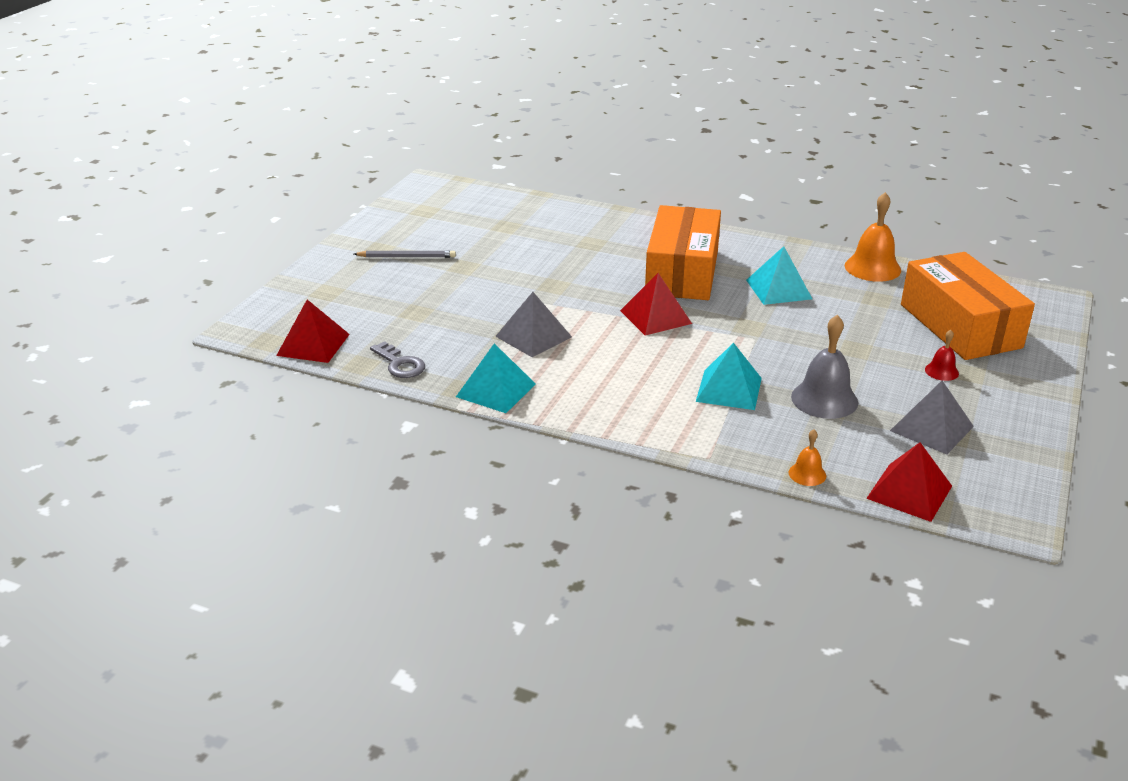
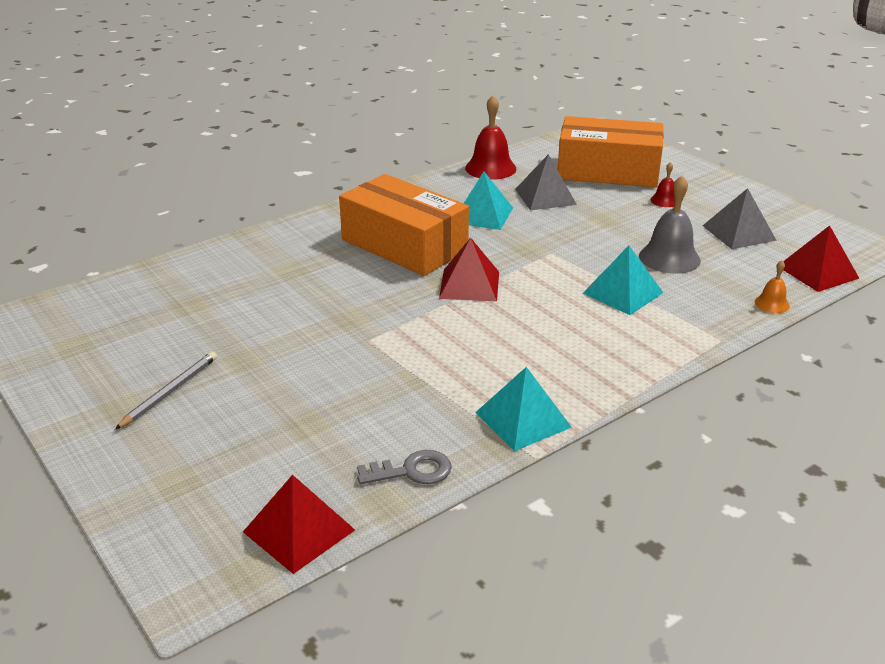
camera: 60 degrees left, 0 degrees up
(533, 336) = (439, 362): grey pyramid -> grey pyramid (545, 196)
(872, 268) = (490, 168): orange bell -> red bell

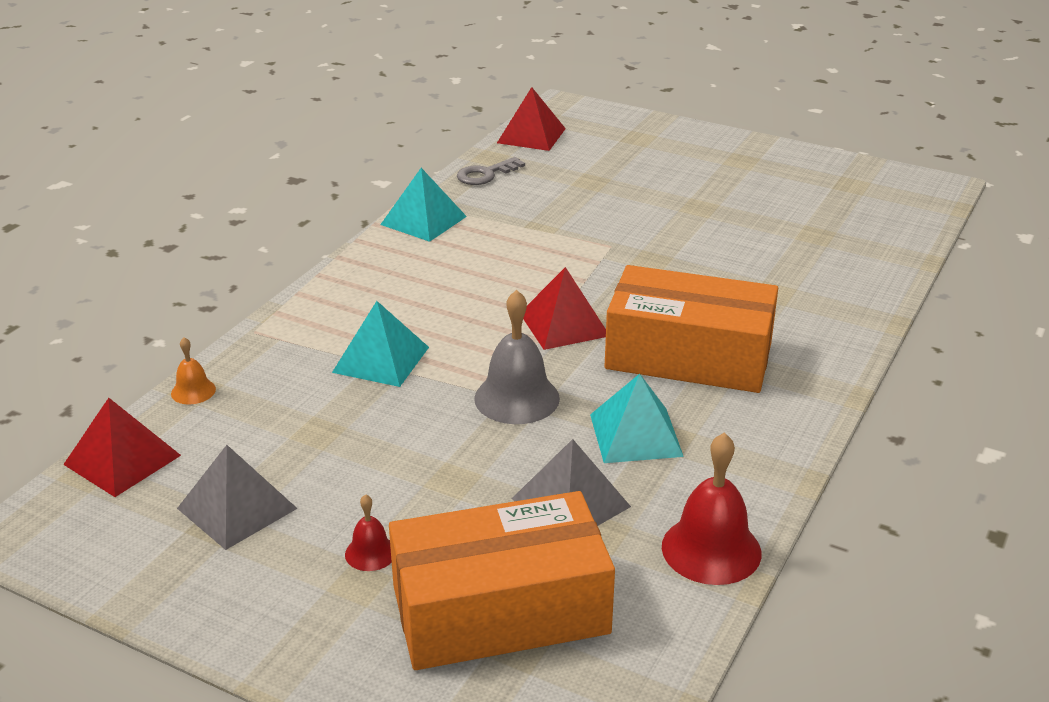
camera: 155 degrees right, 0 degrees up
(170, 392) = (721, 175): grey pencil -> none
(669, 258) = (335, 429): grey bell -> grey bell (517, 398)

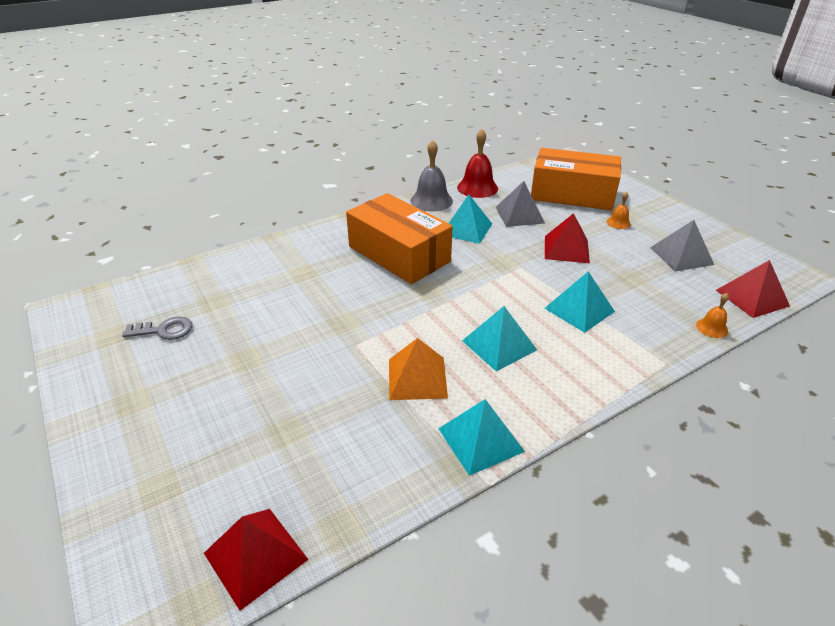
camera: 150 degrees left, 5 degrees up
(370, 553) = (618, 223): red bell -> orange bell
(458, 291) = (499, 345): none -> turquoise pyramid
(485, 174) = (372, 492): grey key -> grey key (164, 330)
(517, 398) = (511, 262): grey bell -> grey bell (431, 200)
(519, 241) = (417, 378): none -> orange pyramid
(564, 324) = (448, 294): red pyramid -> red pyramid (566, 249)

